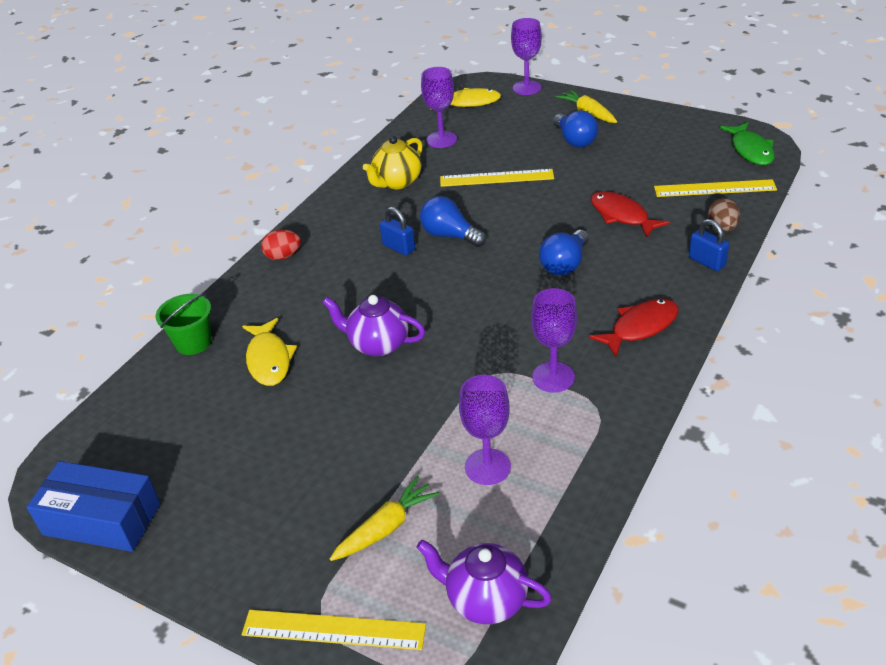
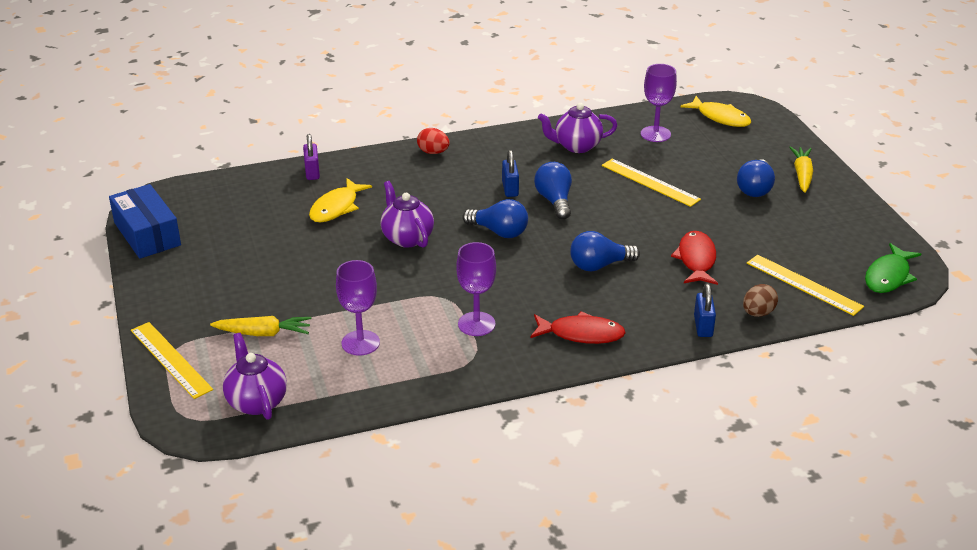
camera: 40 degrees right, 5 degrees down
(193, 342) = (312, 172): green bucket -> purple padlock
(397, 182) = (576, 146): yellow teapot -> purple teapot
(447, 288) = (499, 232): none -> blue light bulb
(526, 88) = (786, 130): purple goblet -> none

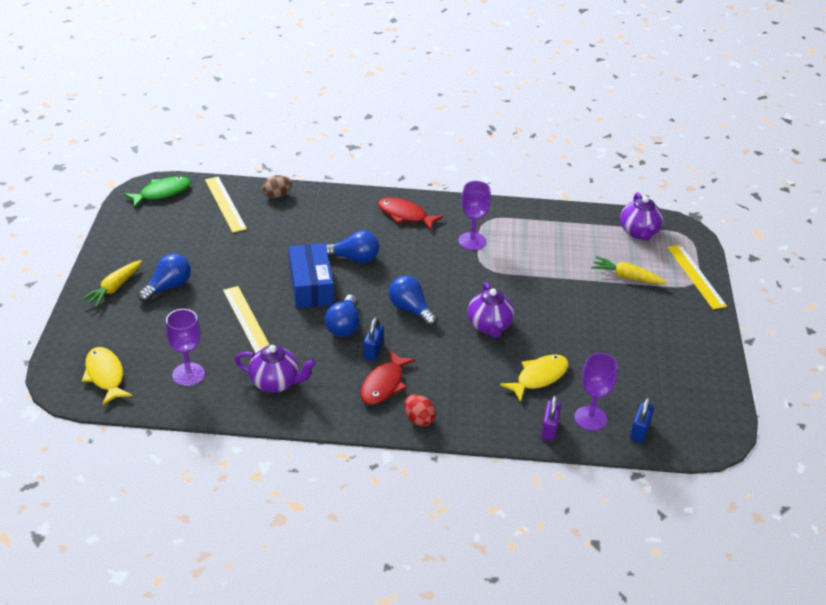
camera: 160 degrees left, 5 degrees up
(147, 234) = (717, 398): blue box -> blue box (311, 286)
(360, 343) = (559, 251): purple goblet -> purple goblet (590, 418)
(696, 259) = (279, 242): red fish -> red fish (384, 384)
(703, 326) = (321, 197): blue padlock -> blue padlock (639, 431)

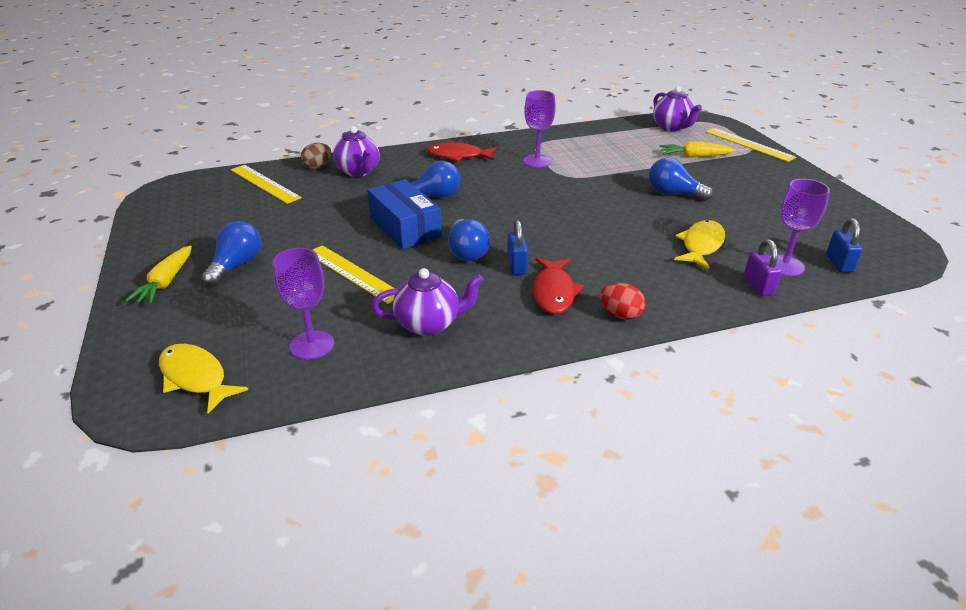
camera: 20 degrees left, 5 degrees down
(162, 193) = (186, 189): green fish -> none
(410, 309) = (525, 222): blue light bulb -> blue light bulb (673, 193)
(489, 326) = (614, 217): purple teapot -> purple teapot (358, 171)

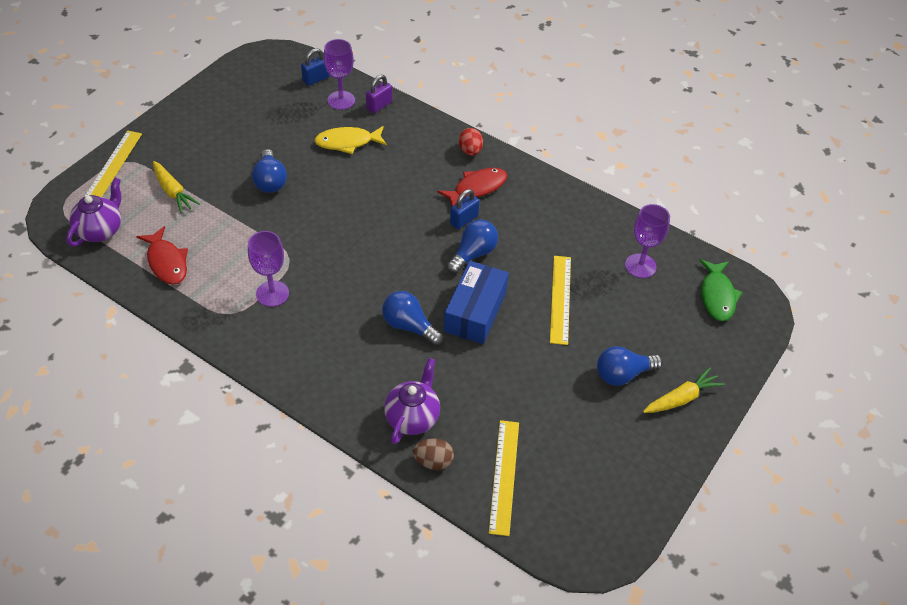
camera: 130 degrees left, 15 degrees up
(196, 377) = (717, 296): yellow fish -> green fish
(429, 324) = (567, 226): purple teapot -> none
(458, 156) = (310, 360): red fish -> red fish (167, 262)

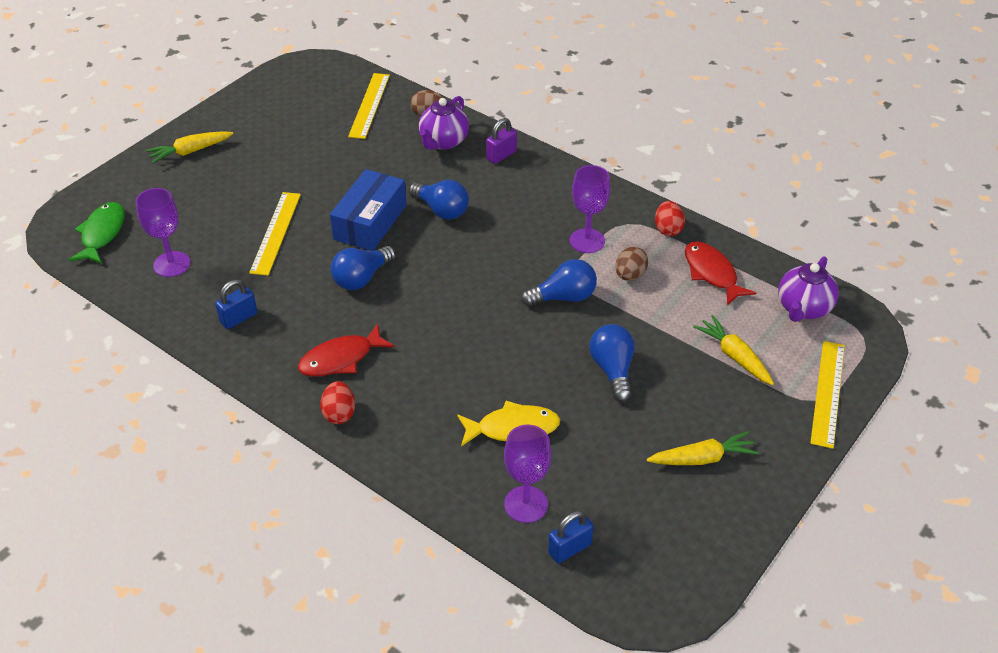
camera: 175 degrees left, 5 degrees down
(193, 307) = (668, 229): none -> red egg
(219, 125) = (703, 458): none -> yellow carrot
(240, 259) = (630, 275): none -> brown egg
(379, 105) = (466, 494): purple padlock -> purple padlock (501, 155)
(464, 220) = (365, 317): blue padlock -> blue padlock (239, 318)
(623, 374) = (237, 169): blue light bulb -> blue light bulb (563, 297)

